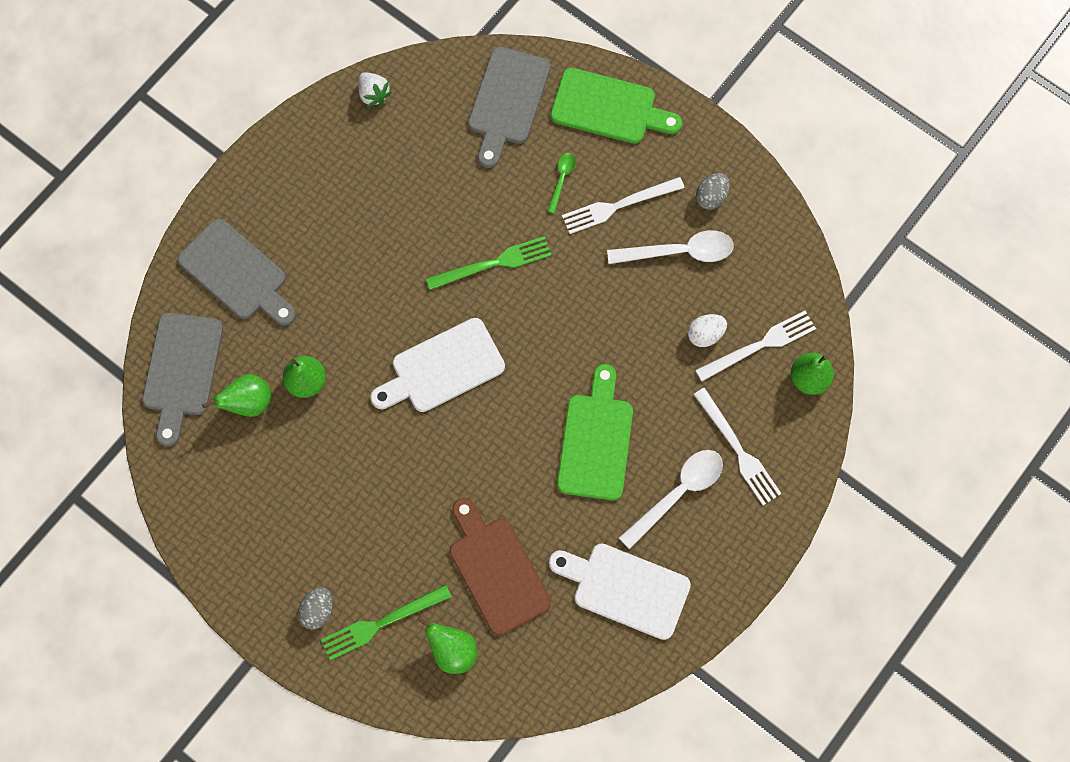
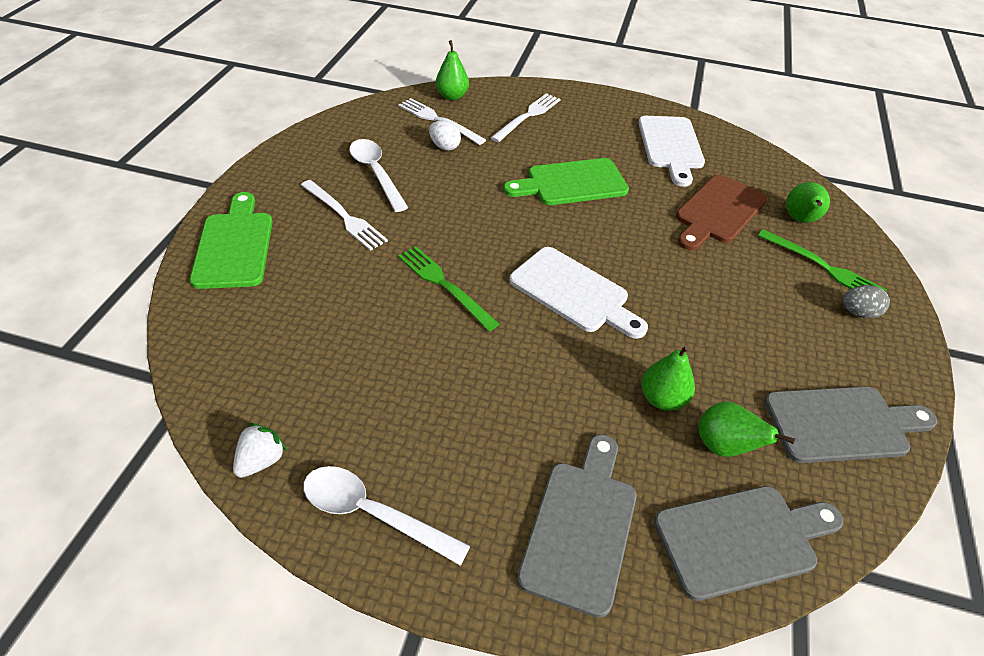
camera: 115 degrees left, 25 degrees down
(507, 101) = (243, 325): grey cutting board -> grey cutting board (842, 424)
(561, 179) = (329, 259): green spoon -> none
(677, 493) = (581, 136): white spoon -> white spoon (373, 513)
(711, 197) = (314, 166): grey egg -> none

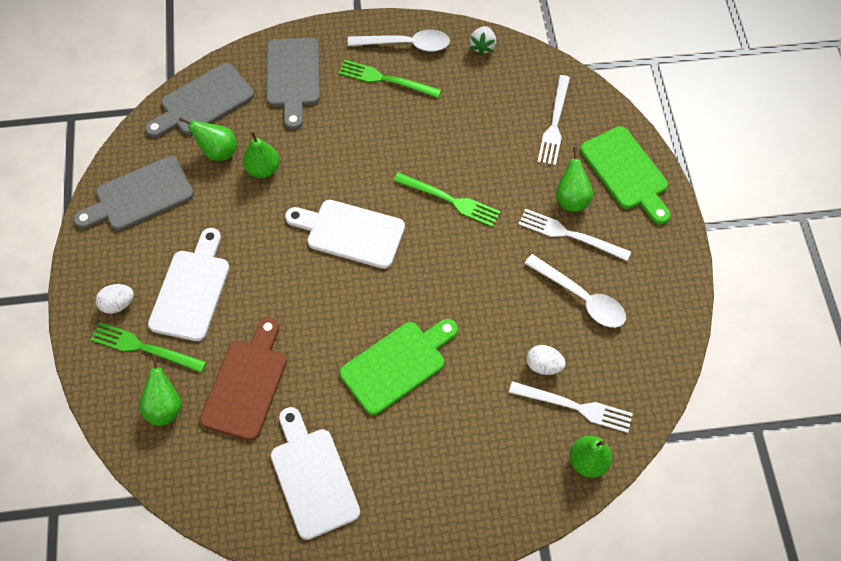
camera: 160 degrees right, 15 degrees up
(315, 243) = (571, 199): none -> green pear
(438, 464) = (386, 79): none -> green fork
(528, 116) = (486, 461): white fork -> white fork (554, 123)
(770, 298) = (192, 290): none -> white cutting board
(858, 312) = (118, 304): grey egg -> white egg

